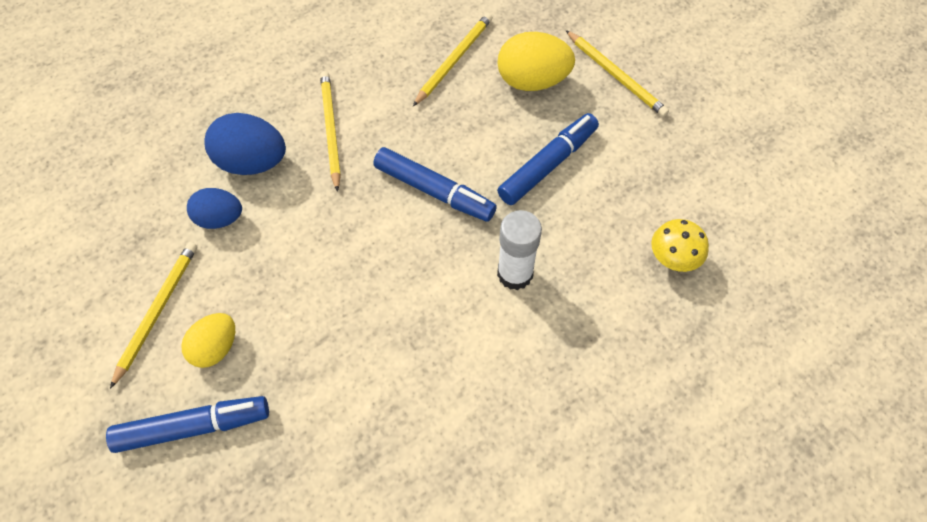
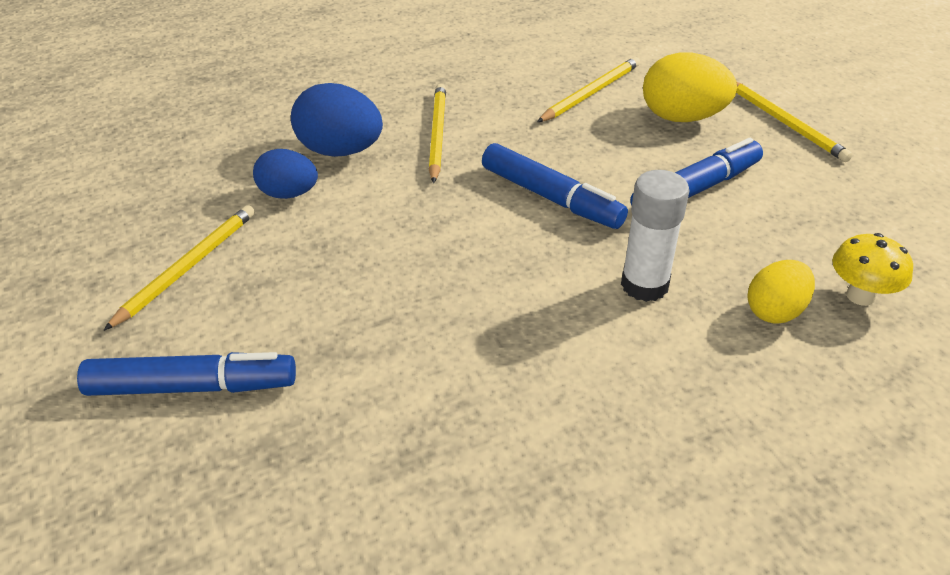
camera: 10 degrees right, 20 degrees down
(215, 348) = (246, 311): yellow egg -> yellow egg (775, 311)

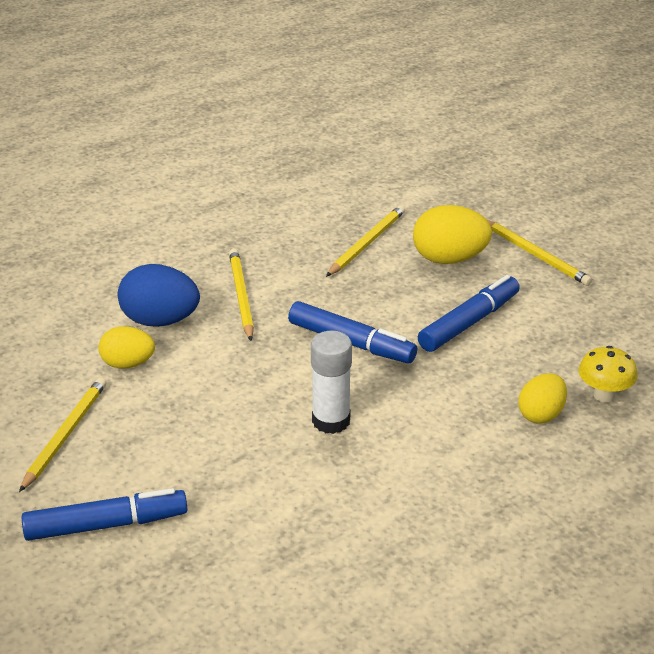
camera: 10 degrees left, 5 degrees down
(288, 194) = (128, 364): blue egg -> yellow egg
(644, 285) = (439, 406): white glue stick -> white glue stick (331, 421)

